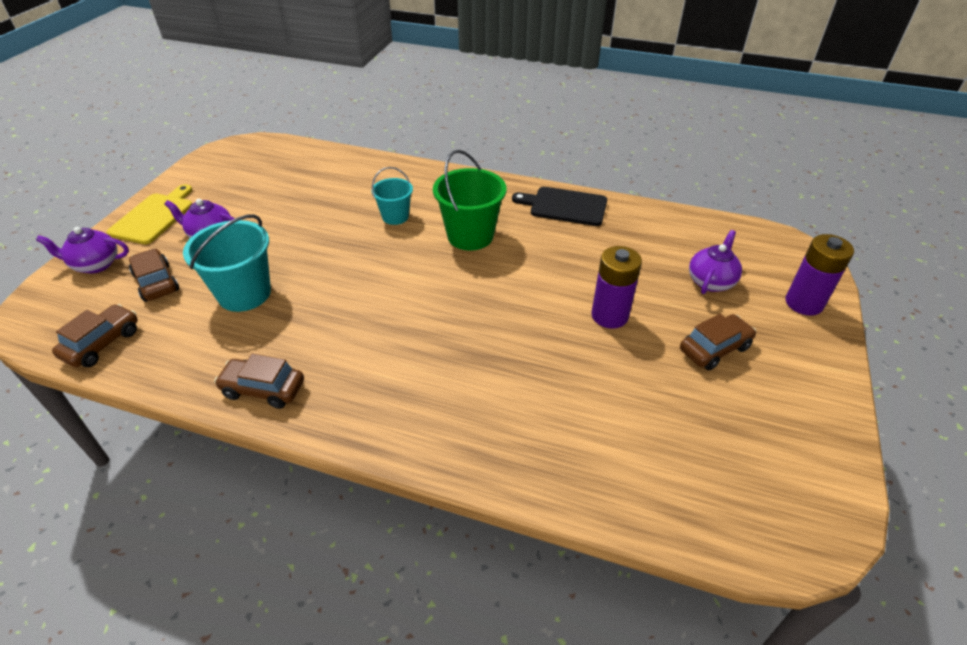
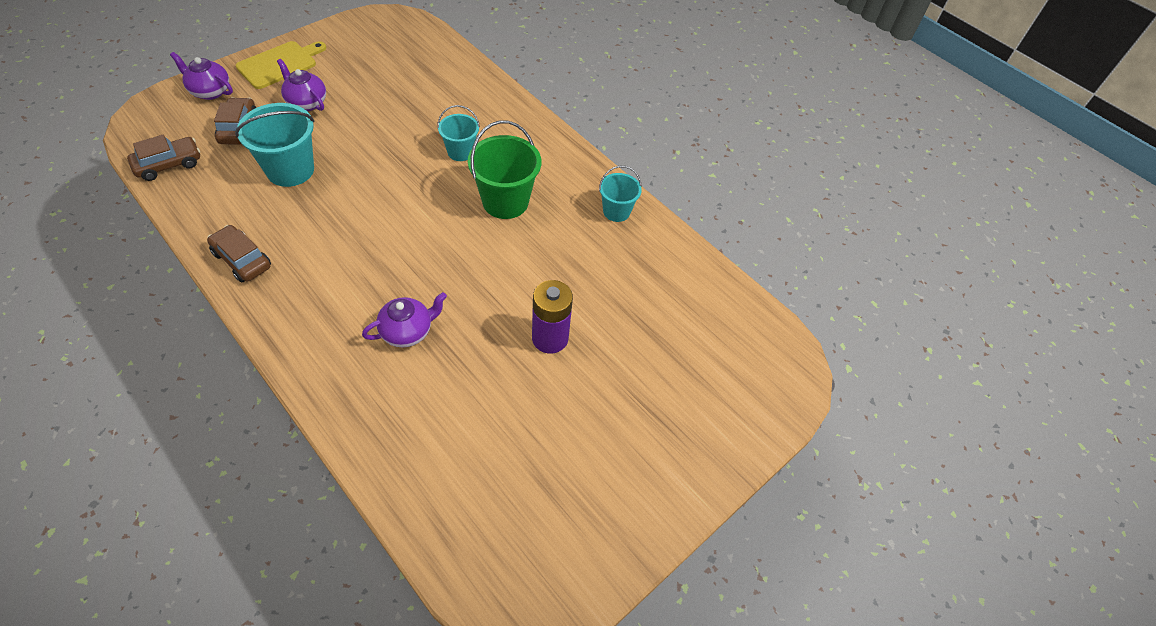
camera: 25 degrees right, 10 degrees up
(565, 206) = (616, 211): black cutting board -> turquoise bucket
(711, 281) = (673, 354): purple teapot -> purple teapot (407, 331)
(714, 348) = (608, 417): brown car -> none
(804, 303) = (738, 421): purple battery -> none

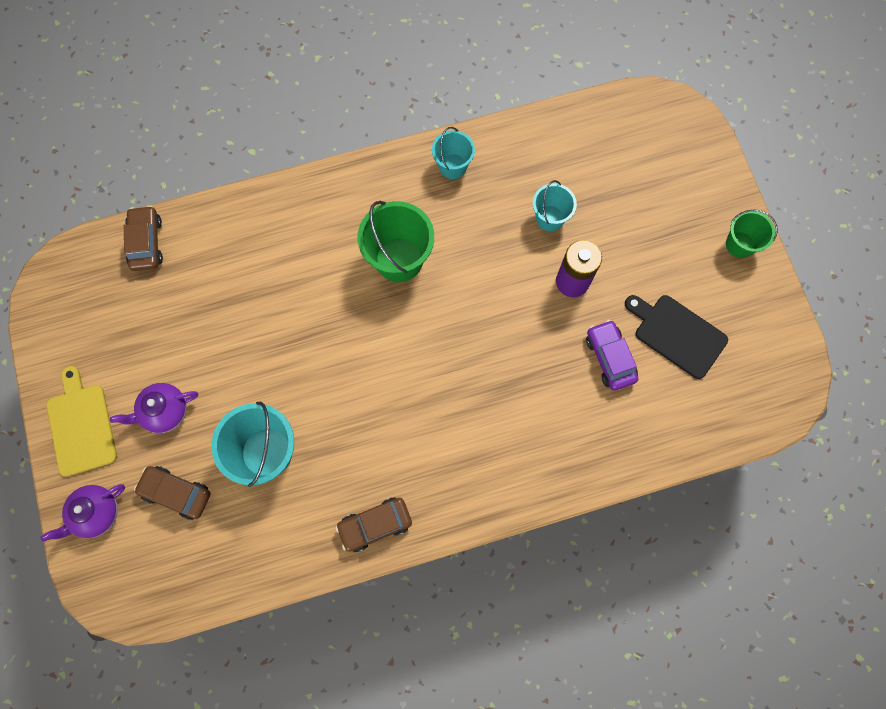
camera: 60 degrees left, 20 degrees up
(169, 165) = (204, 577): brown car -> brown car (146, 243)
(407, 331) = (520, 396): purple teapot -> none
(460, 152) = (312, 277): turquoise bucket -> turquoise bucket (550, 218)
(481, 397) = (610, 358): none -> purple car
(537, 454) = (677, 334): none -> black cutting board
(677, 487) = (739, 244): none -> green bucket

